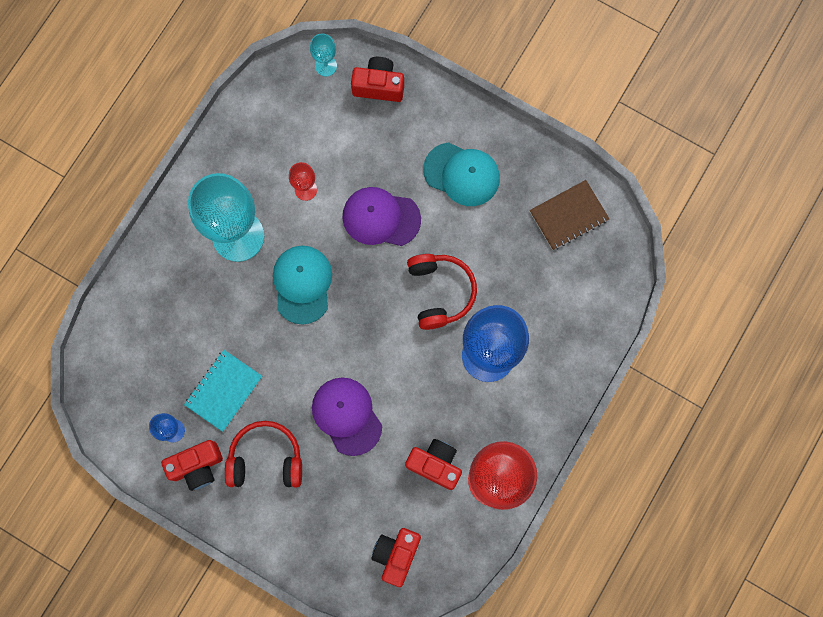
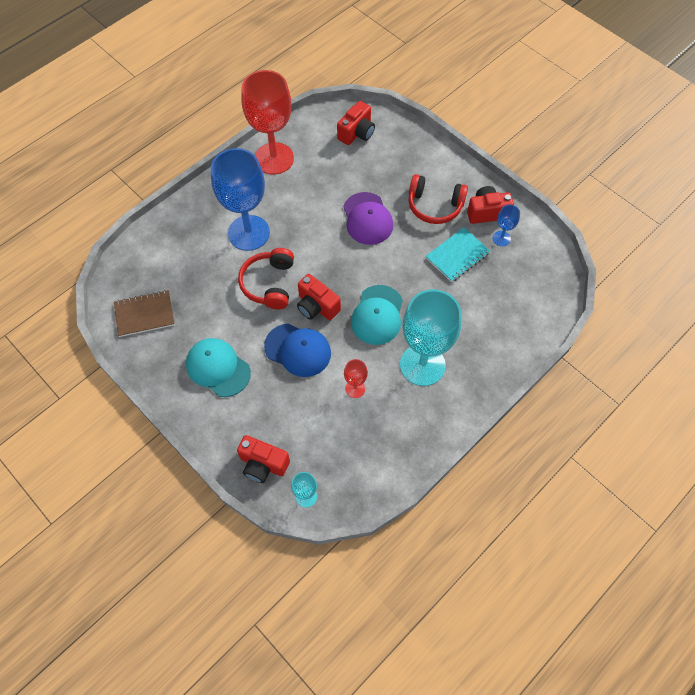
camera: 165 degrees left, 15 degrees down
(381, 218) = (298, 350): purple cap -> blue cap
(435, 464) = (312, 176): red camera -> red camera (316, 306)

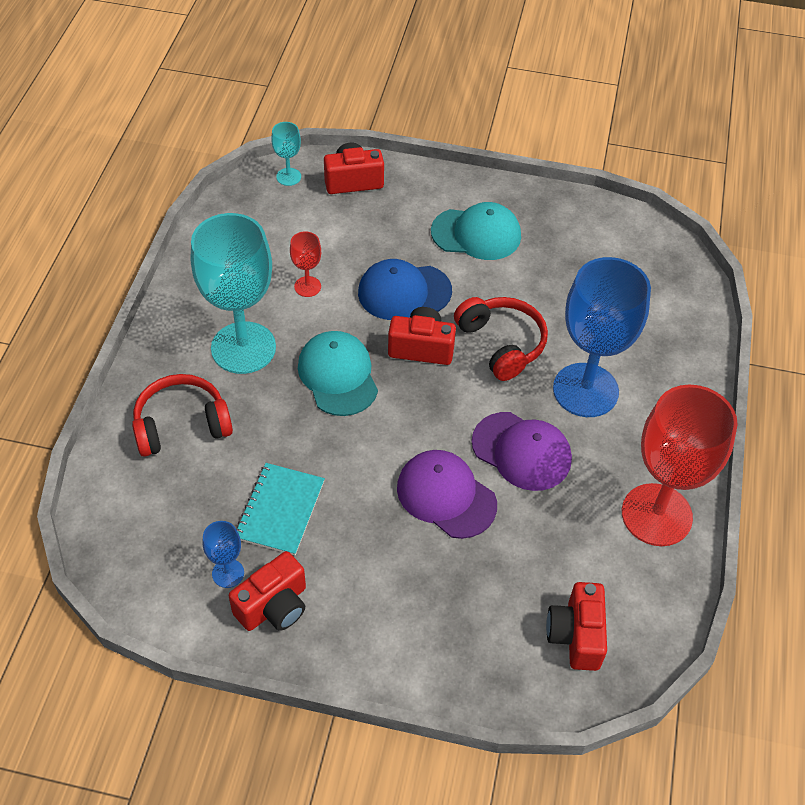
camera: 145 degrees right, 10 degrees down
(144, 314) = (608, 243): brown notebook -> none
(311, 220) = (521, 451): none -> purple cap
(434, 206) = (362, 572): red headphones -> red headphones (181, 424)

